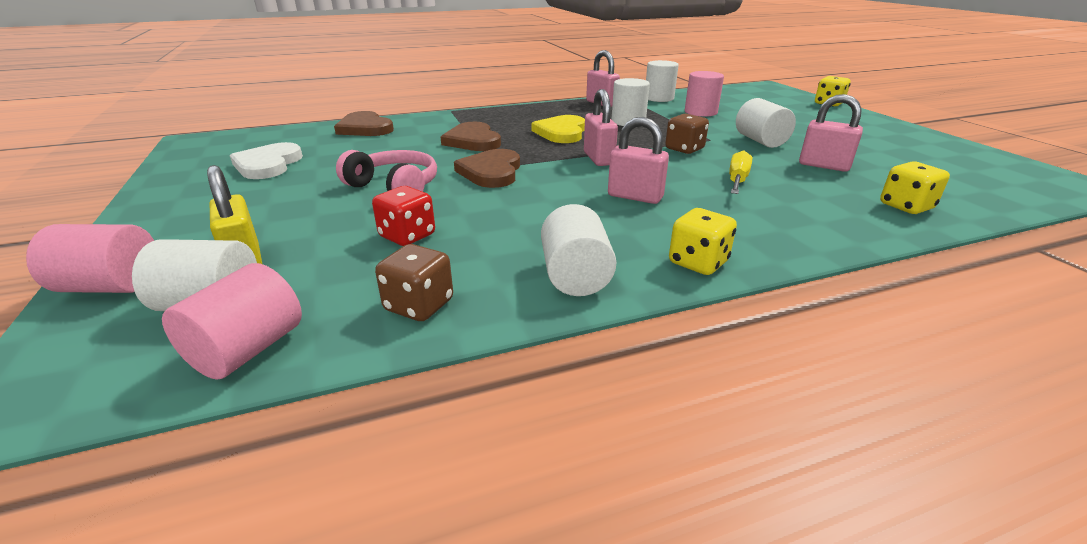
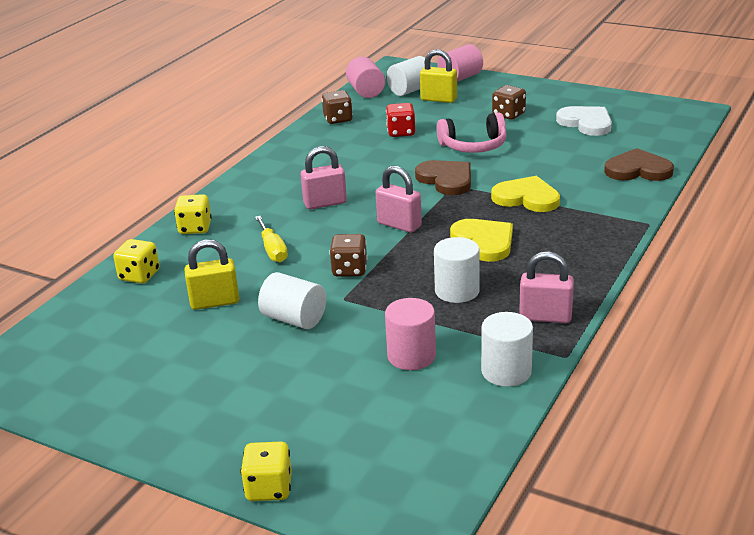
camera: 140 degrees right, 0 degrees up
(274, 201) = (508, 114): none -> brown dice
(473, 141) = (526, 198): brown heart -> yellow heart
(575, 276) = (294, 151): white cylinder -> none
(698, 262) = (246, 180): yellow dice -> yellow dice (195, 228)
(823, 166) = (215, 302): pink padlock -> yellow padlock

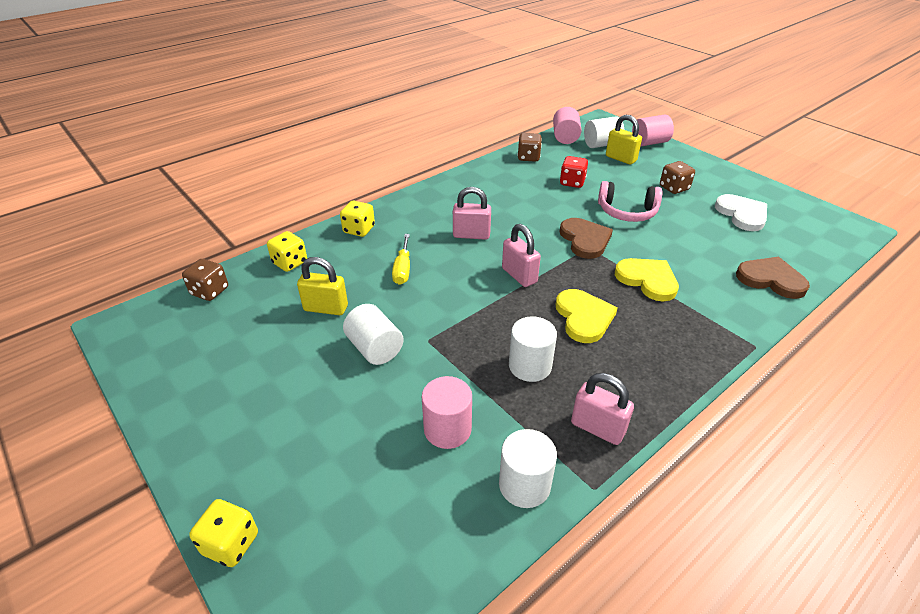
camera: 20 degrees right, 10 degrees up
(349, 270) = (451, 310): brown dice -> brown dice (210, 291)

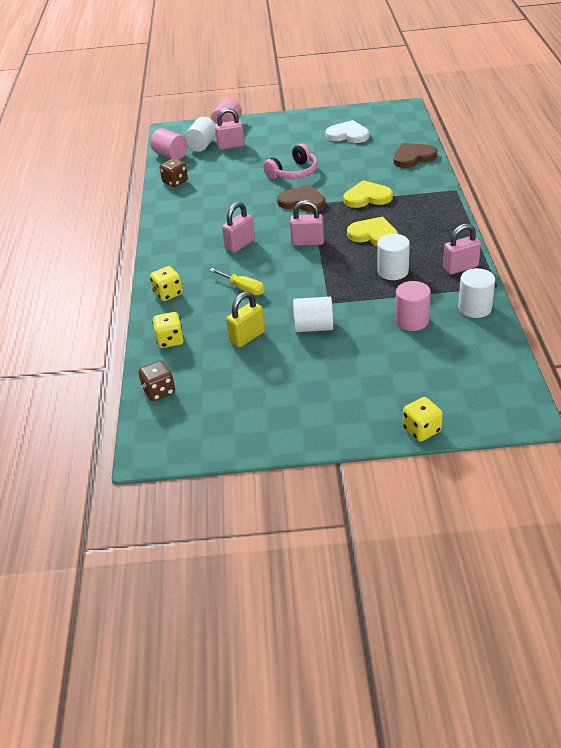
camera: 50 degrees left, 0 degrees up
(572, 182) = (232, 178): red dice -> none
(620, 158) = (231, 146): yellow padlock -> pink padlock
(674, 188) = (291, 143): brown dice -> none

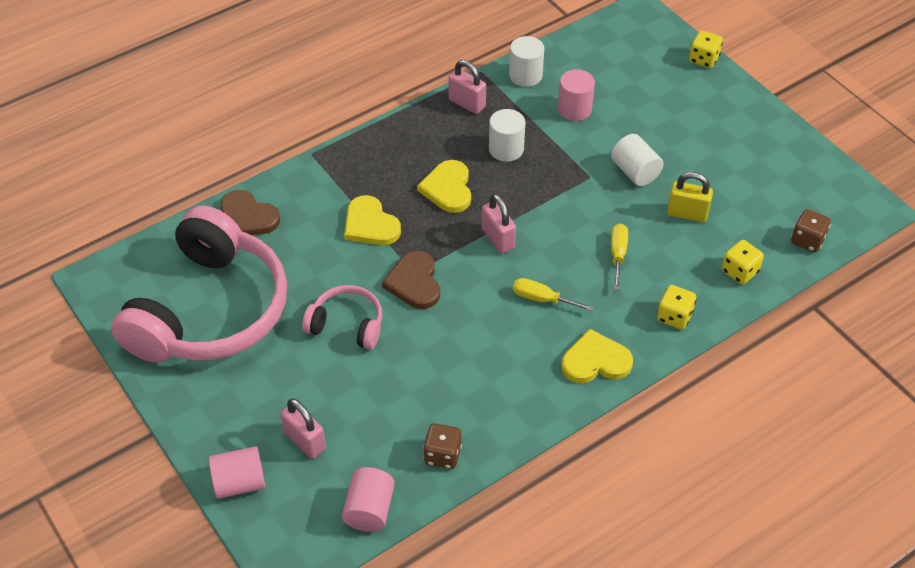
camera: 125 degrees left, 10 degrees up
(173, 250) = (595, 361): none -> yellow heart
(202, 145) = (318, 483): white cylinder -> none
(240, 244) = (542, 299): pink padlock -> yellow screwdriver
(348, 135) = (210, 310): white heart -> pink headphones

